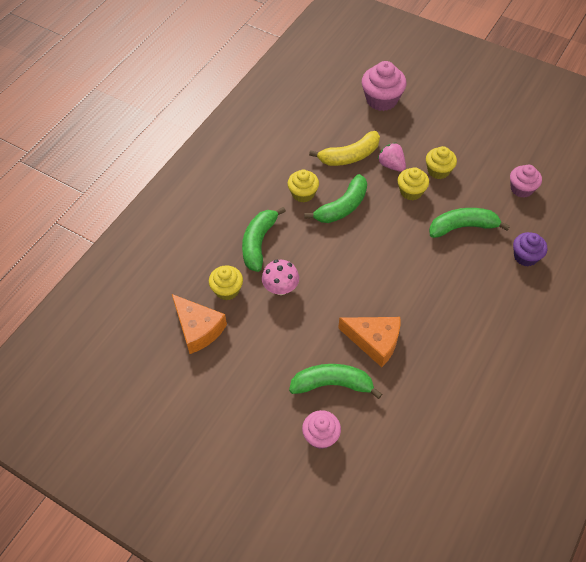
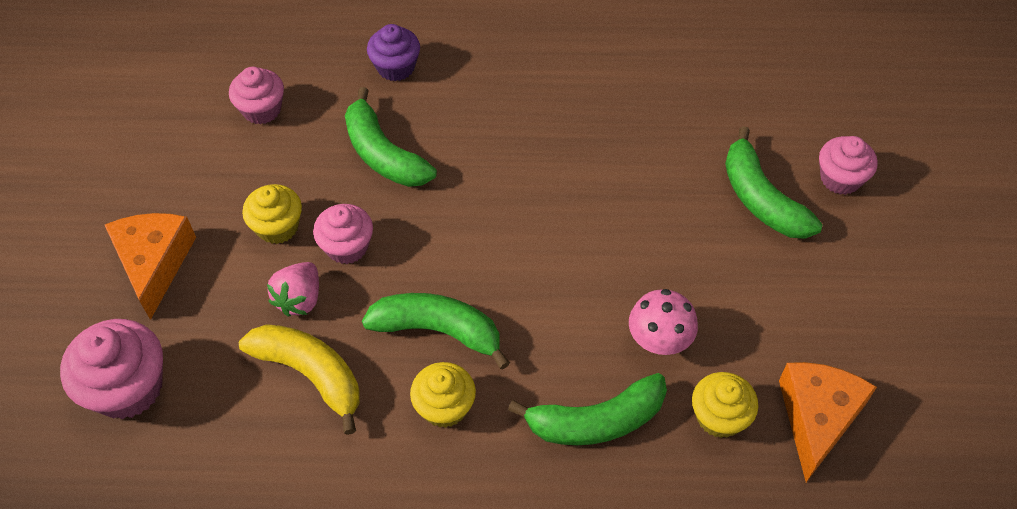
camera: 120 degrees left, 0 degrees up
(374, 341) = (659, 180): orange cheese -> orange cheese (154, 263)
(411, 191) = (347, 246): yellow cupcake -> pink cupcake

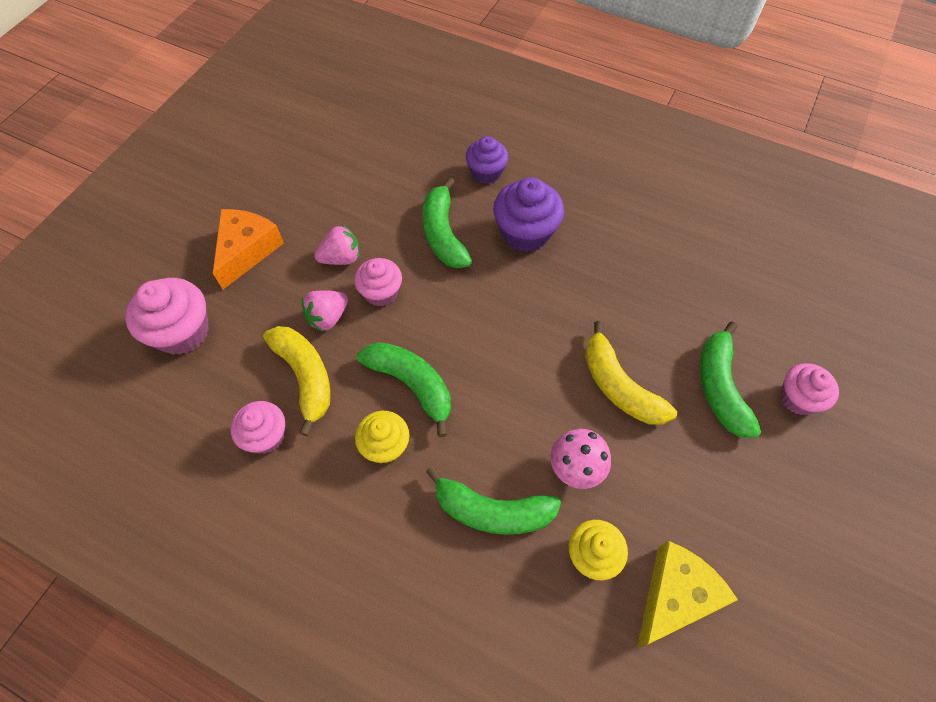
camera: 25 degrees right, 5 degrees up
(262, 109) = (376, 168): pink cupcake -> pink cupcake (266, 436)
(277, 227) = (341, 258): yellow cupcake -> pink strawberry
(476, 118) = (525, 233): none -> purple cupcake
(660, 240) = (619, 386): none -> yellow banana
(817, 418) = (675, 595): orange cheese -> yellow cheese

